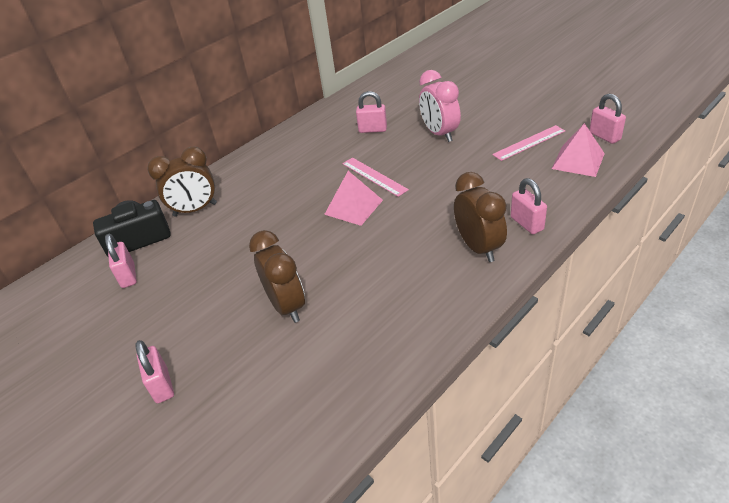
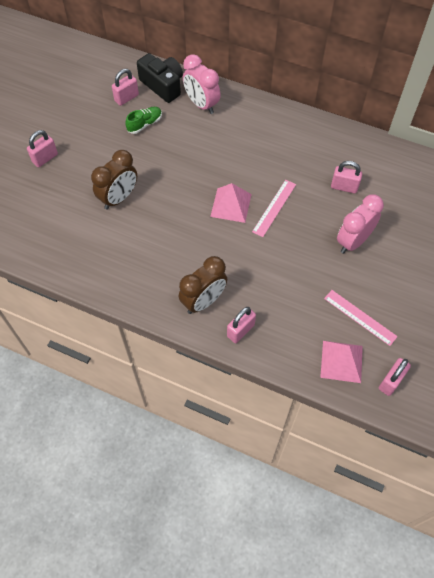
camera: 65 degrees right, 20 degrees up
(185, 264) = (145, 124): none -> green shoe
(195, 210) = (201, 104): brown clock -> pink clock
(372, 129) = (344, 187): pink padlock -> pink padlock turned 60 degrees counterclockwise

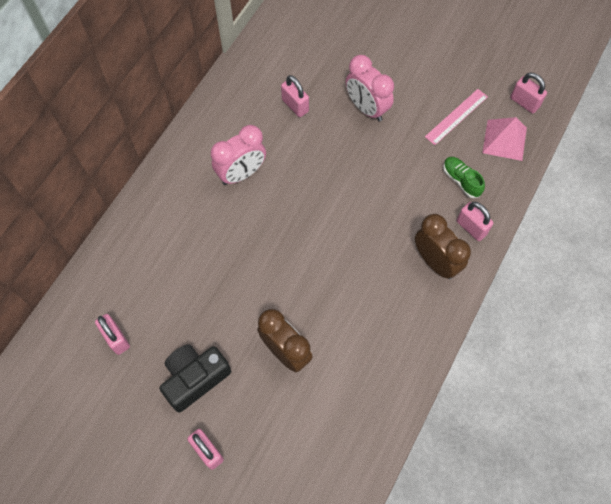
camera: 85 degrees left, 5 degrees up
(145, 124) = (167, 316): green shoe -> green shoe (461, 180)
(163, 85) = (102, 290): black camera -> black camera (195, 378)
(201, 104) = (146, 243): pink clock -> pink clock (241, 173)
(231, 205) = (308, 222): pink pyramid -> none
(274, 208) = (316, 178): pink ruler -> none
(344, 187) = (295, 105): pink padlock -> pink padlock turned 60 degrees counterclockwise

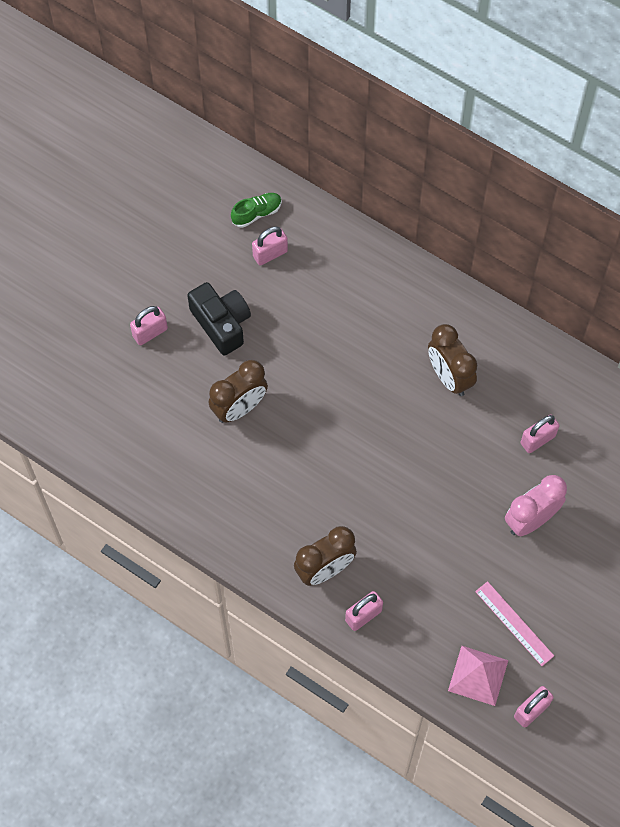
camera: 95 degrees right, 0 degrees up
(241, 173) = (449, 377): pink clock -> brown clock
(461, 180) = (425, 614): green shoe -> green shoe (257, 213)

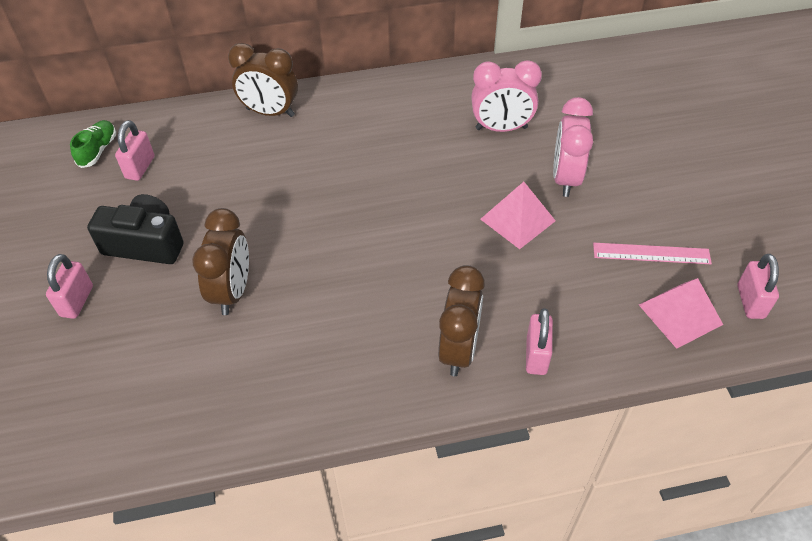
camera: 45 degrees left, 15 degrees down
(449, 377) = (387, 140): brown clock -> brown clock (270, 112)
(461, 520) = (517, 220): none -> pink pyramid
(537, 439) = (501, 128): pink padlock -> pink clock

